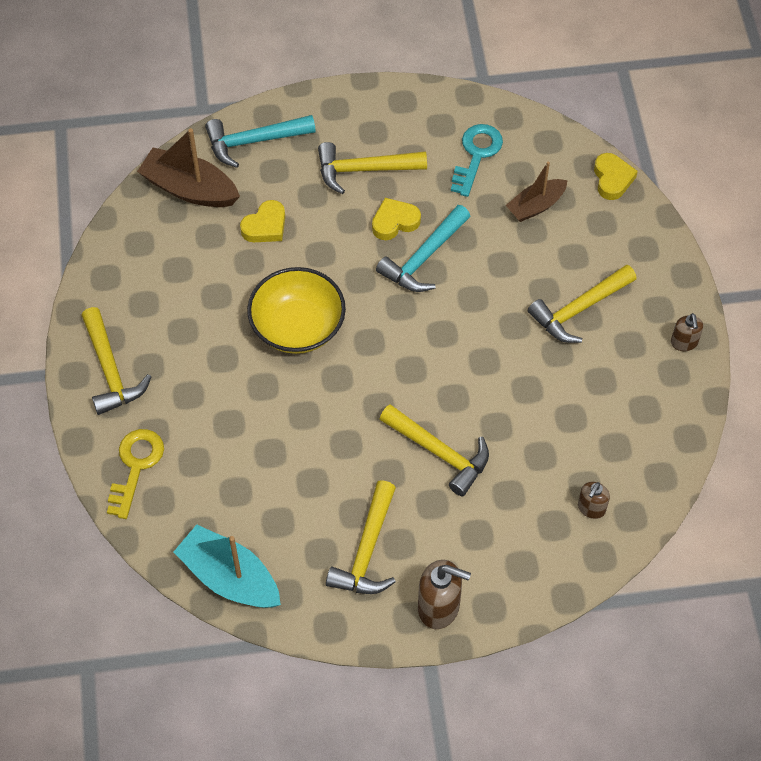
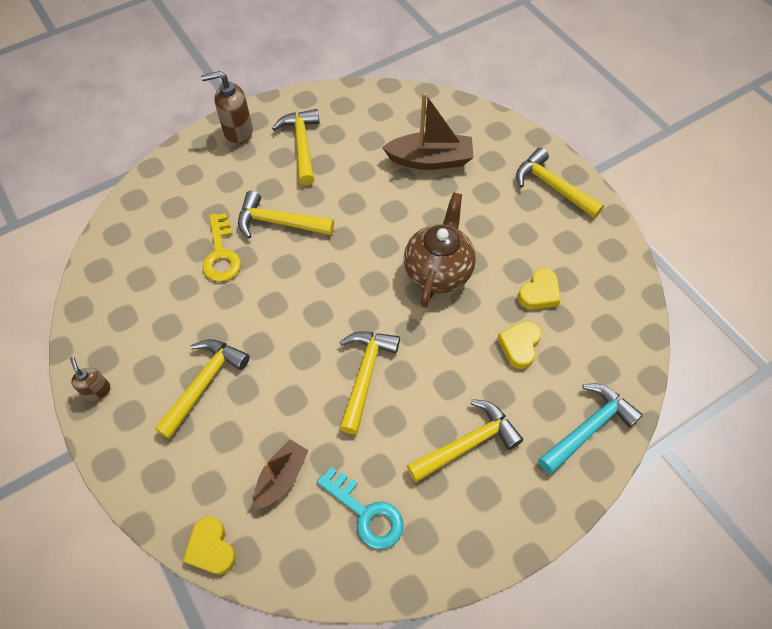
camera: 155 degrees right, 0 degrees up
(135, 466) = (487, 136): yellow key -> yellow key (221, 254)
(189, 189) = (608, 353): brown boat -> brown boat (430, 160)
(229, 577) = (383, 101): turquoise boat -> none
(297, 326) = (438, 271): yellow bowl -> brown teapot
(394, 222) = (409, 399): yellow heart -> yellow heart (539, 293)
(424, 258) = (365, 375): turquoise hammer -> yellow hammer
(476, 155) = (366, 513): turquoise key -> turquoise key turned 45 degrees counterclockwise
(591, 508) = (148, 227): brown soap dispenser -> none

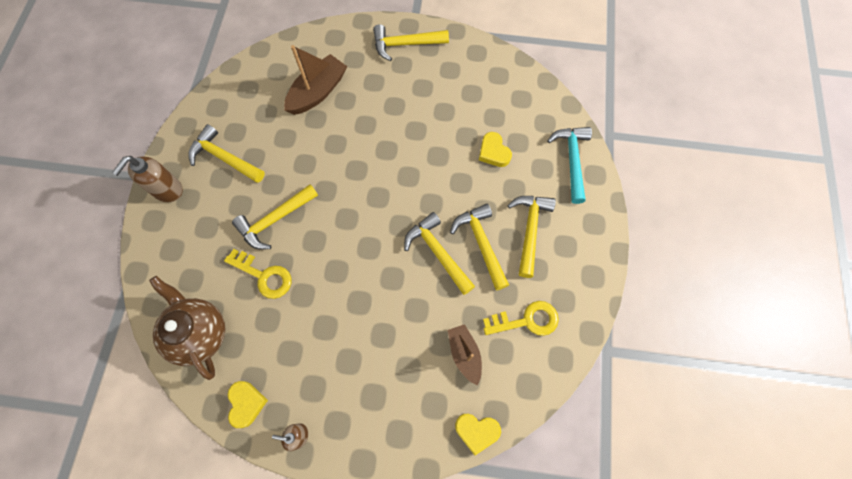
camera: 50 degrees left, 10 degrees up
(204, 383) = (357, 357): yellow hammer -> yellow hammer (481, 243)
(366, 513) = (526, 320): turquoise key -> yellow key
(438, 271) = (404, 155): brown teapot -> brown teapot (200, 333)
(539, 293) = (469, 113): yellow heart -> yellow heart (246, 403)

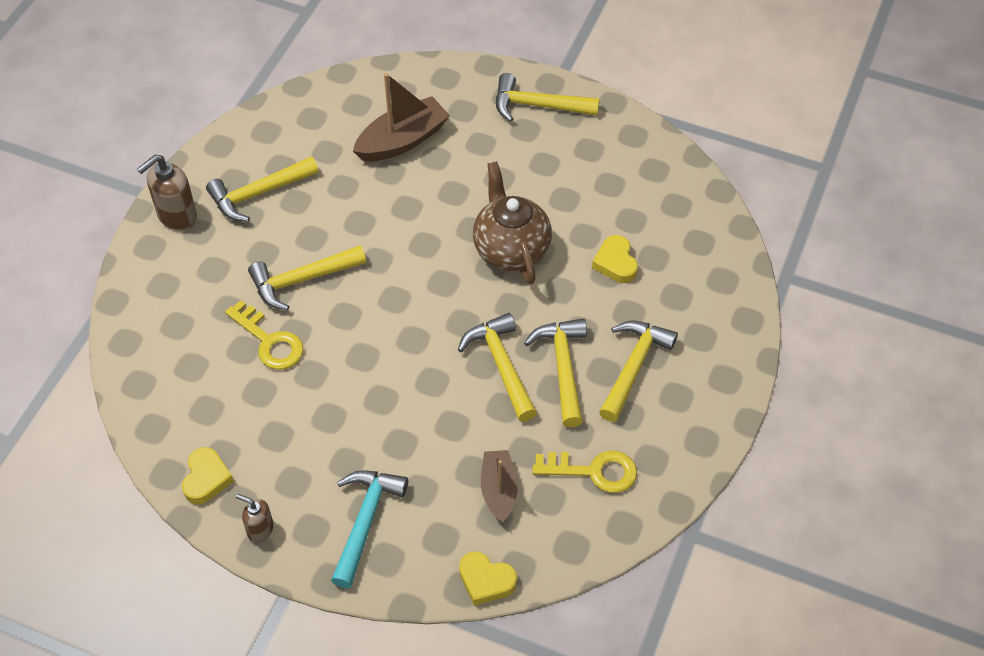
camera: 15 degrees right, 15 degrees down
(200, 333) = (172, 387): brown teapot -> brown teapot (511, 249)
(224, 158) = (259, 194): yellow hammer -> yellow hammer turned 75 degrees counterclockwise
(571, 160) = (720, 296): turquoise hammer -> turquoise hammer (365, 521)

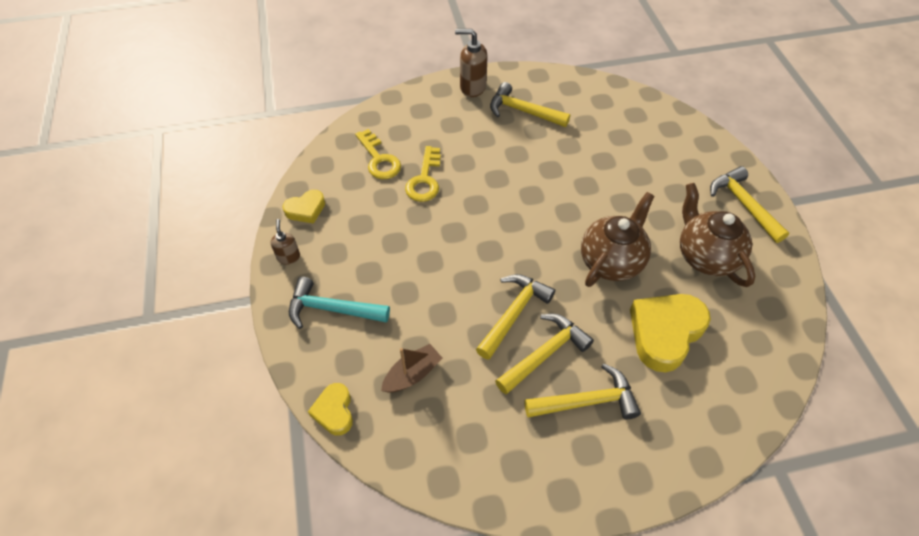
camera: 55 degrees right, 0 degrees up
(302, 280) = (482, 168): yellow hammer -> none
(365, 521) = (332, 309): turquoise hammer -> turquoise hammer turned 150 degrees counterclockwise
(402, 140) = (634, 152): brown boat -> none
(566, 176) = (705, 256): none -> brown teapot
(593, 471) = (475, 429): yellow key -> yellow key (379, 159)
(615, 263) = (665, 333): yellow heart -> yellow heart, size x1.83

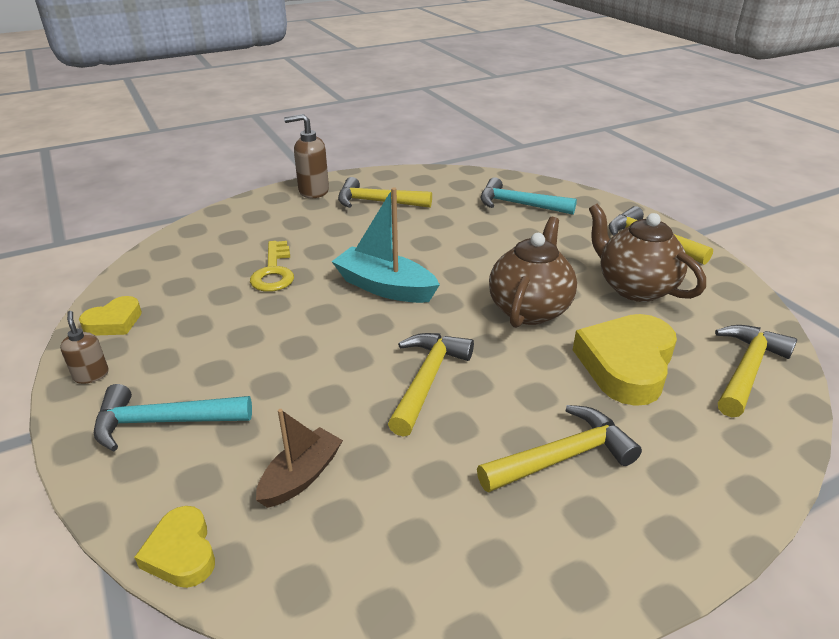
camera: 15 degrees left, 20 degrees down
(379, 159) = (210, 262): yellow key -> none
(505, 214) = (385, 287): none -> turquoise boat
(544, 353) = (484, 415): yellow hammer -> yellow hammer (746, 370)
(644, 137) = (519, 204): none -> turquoise hammer

